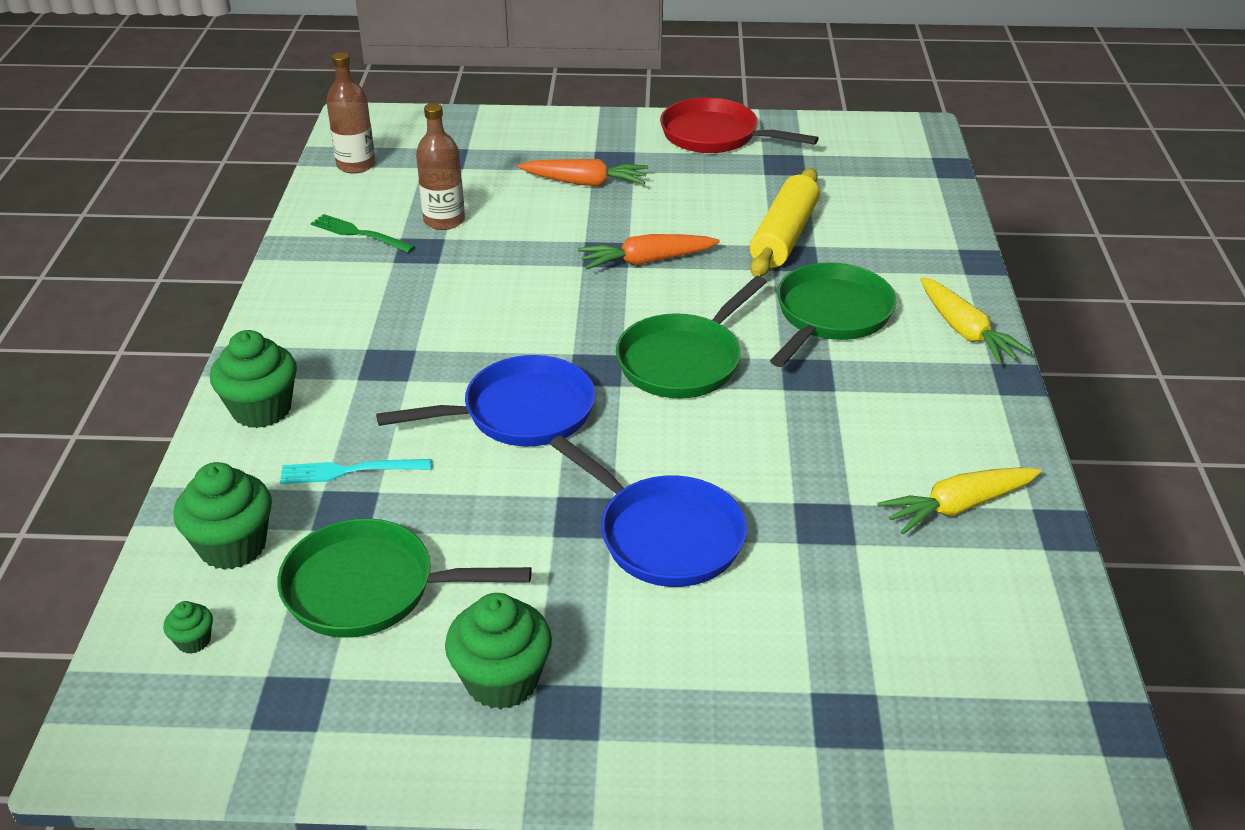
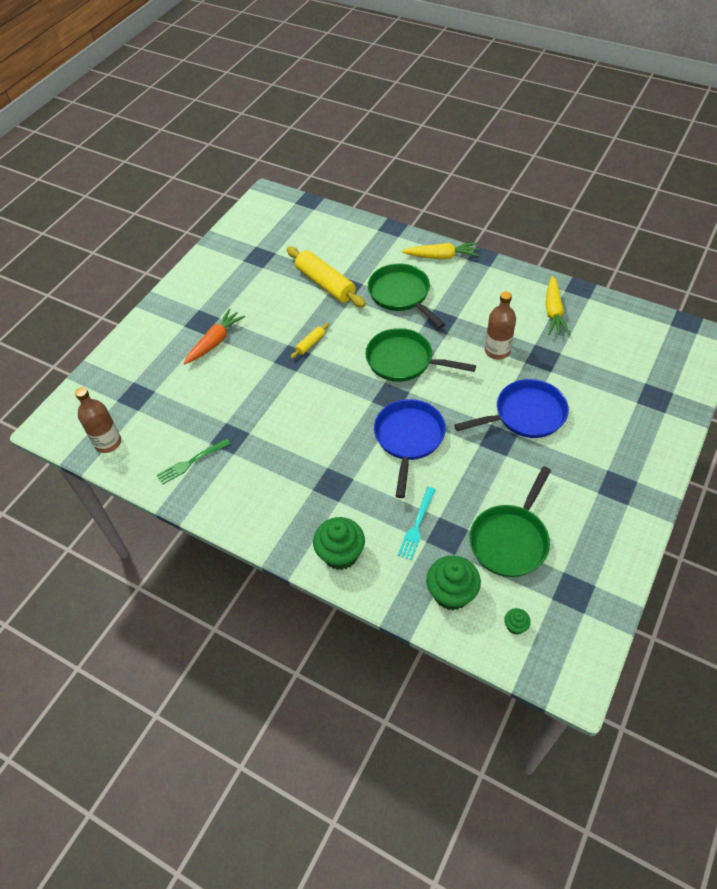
camera: 60 degrees left, 15 degrees up
(444, 220) = (207, 417): brown bottle -> brown bottle (497, 351)
(502, 680) = (591, 505): green cupcake -> none
(646, 261) = (310, 344): orange carrot -> yellow rolling pin
(684, 360) = (404, 361): green pan -> green pan turned 135 degrees clockwise
(715, 136) = (210, 271): red pan -> none

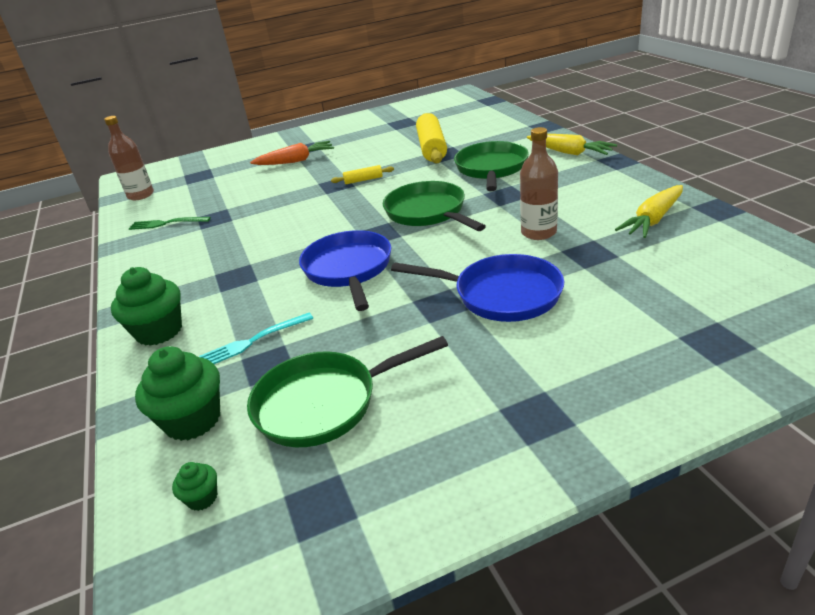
camera: 40 degrees right, 20 degrees down
(408, 439) = (348, 269): blue pan -> blue pan turned 60 degrees counterclockwise

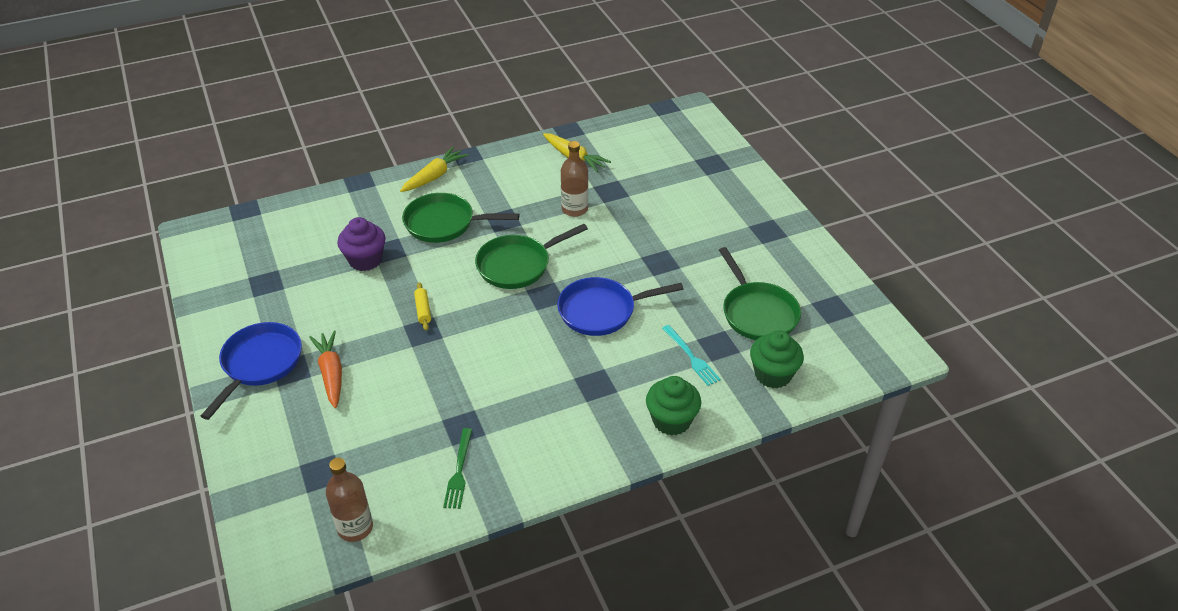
camera: 95 degrees left, 10 degrees up
(202, 498) = (833, 356): green cupcake -> none
(431, 148) = (365, 260): yellow rolling pin -> purple cupcake
(501, 294) = (653, 234): blue pan -> blue pan (259, 364)

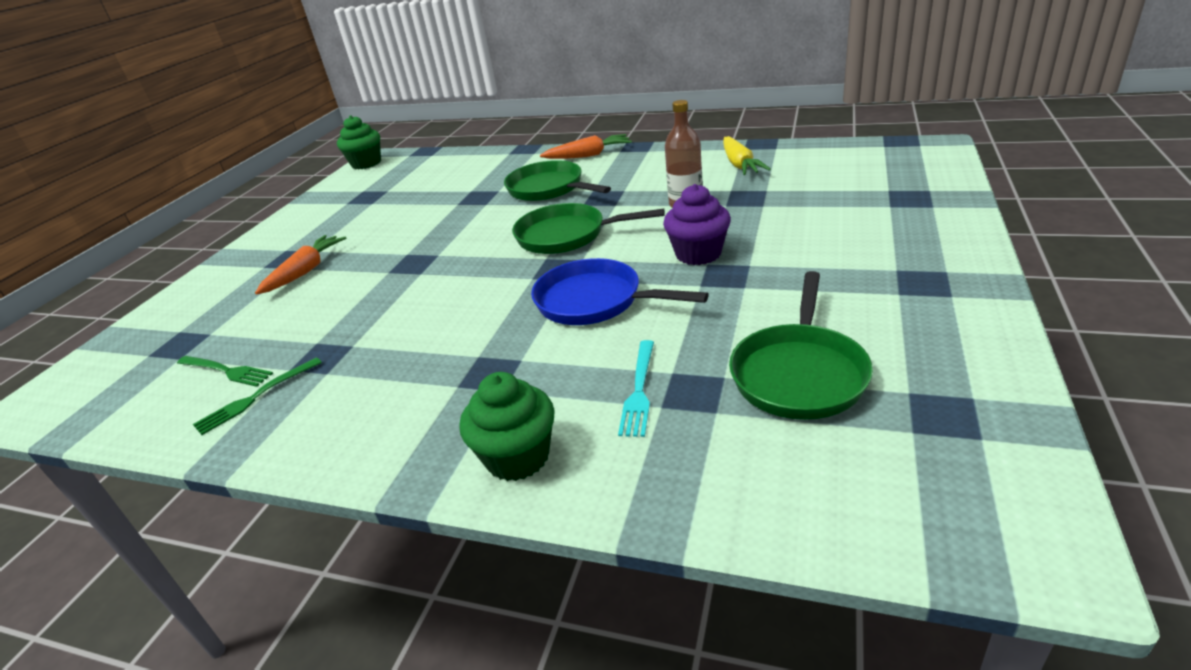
camera: 45 degrees right, 10 degrees down
(259, 364) = (278, 248): blue pan -> none
(355, 527) = (120, 404): brown bottle -> none
(365, 260) = (452, 199): purple cupcake -> purple cupcake (698, 254)
(403, 468) = (227, 371): none -> green fork
(423, 310) = (438, 247): yellow rolling pin -> none
(434, 176) = (588, 155): yellow carrot -> orange carrot
(773, 374) = (733, 466): green cupcake -> green cupcake (366, 163)

